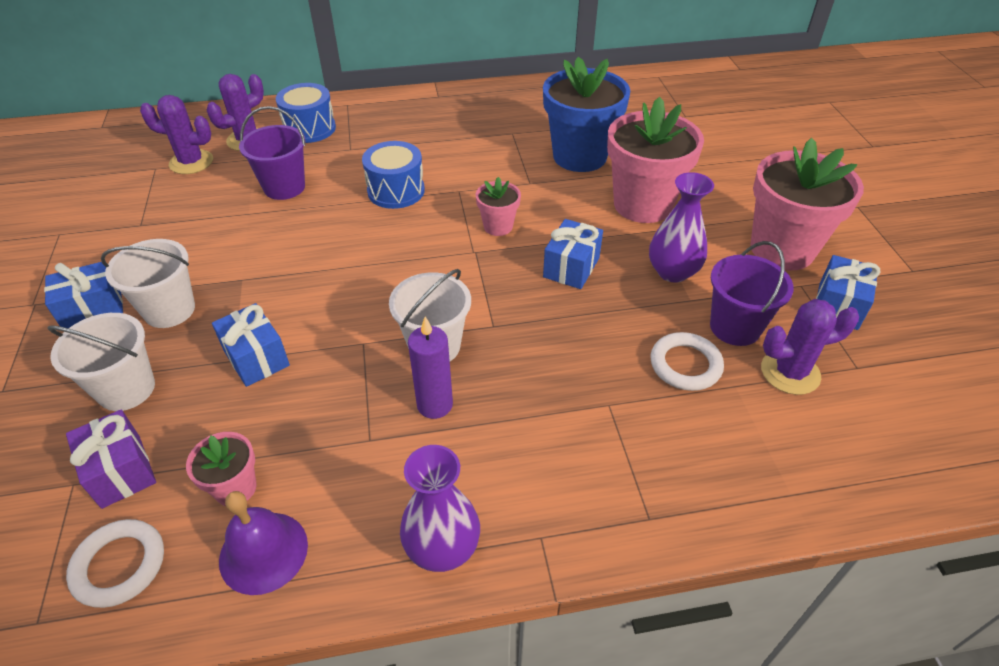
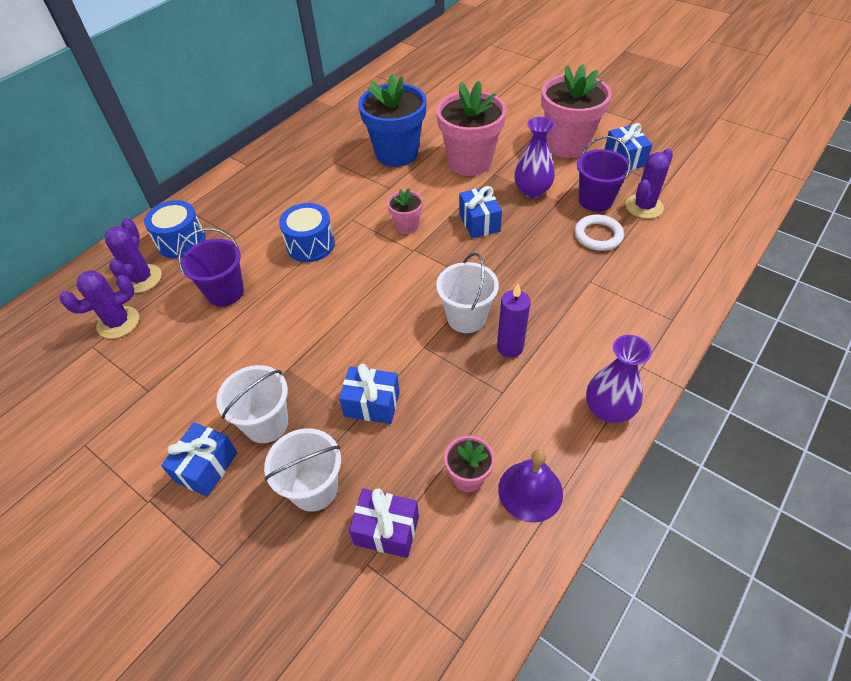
camera: 40 degrees left, 5 degrees up
(119, 565) = (465, 571): white ring -> none

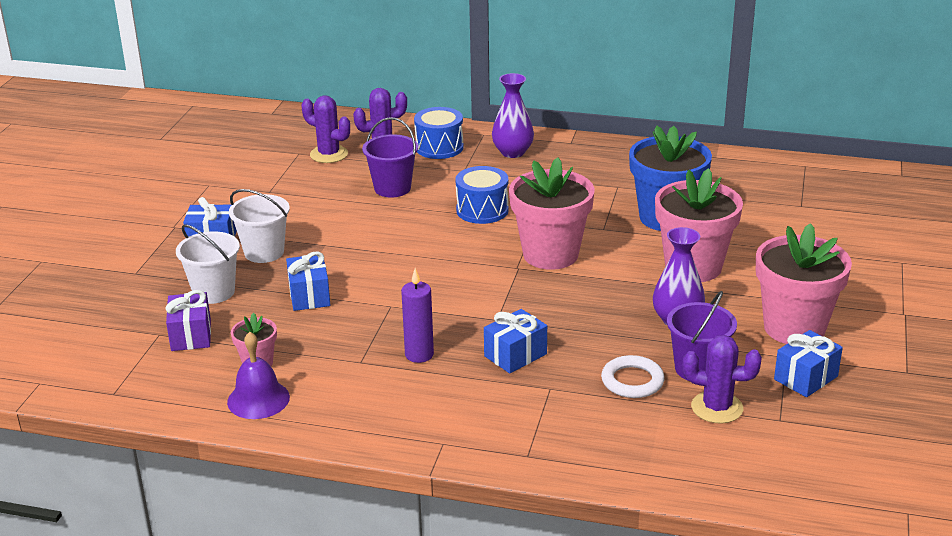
camera: 65 degrees right, 20 degrees down
(407, 226) = (550, 254): pink flower pot -> pink flower pot, size x2.07
(466, 318) = (442, 321): white bucket -> none
(479, 223) = (591, 297): blue gift -> blue gift (515, 355)
(608, 409) = (373, 429): purple vase -> purple vase (512, 152)

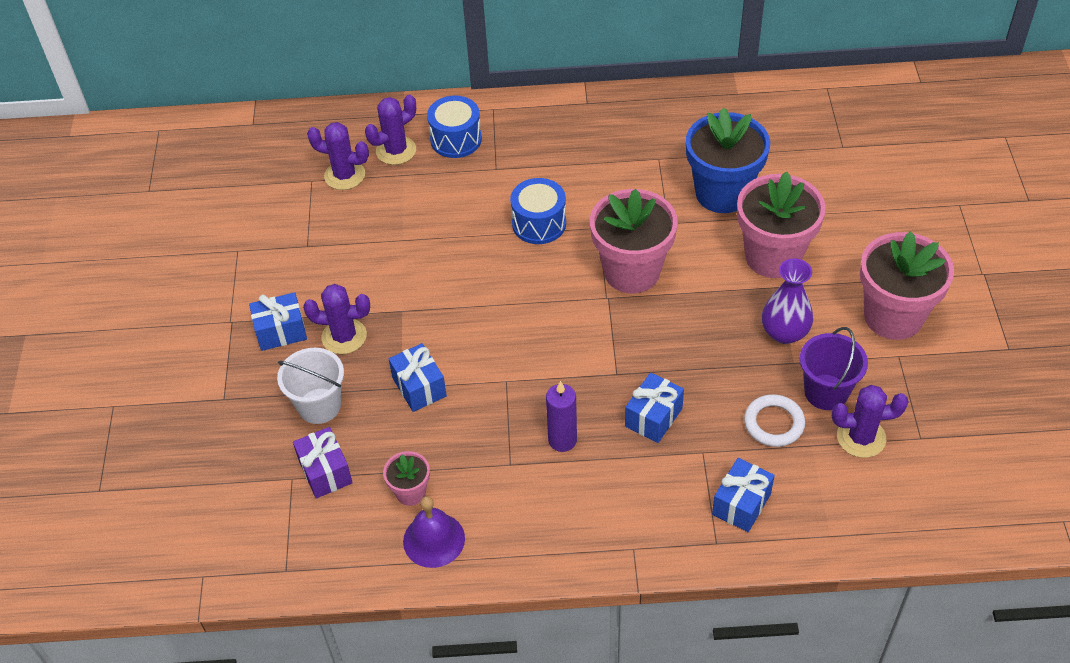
camera: 15 degrees left, 20 degrees up
(264, 252) = (344, 336): white bucket -> purple cactus
(392, 188) = (434, 212): purple bucket -> none
(512, 152) = (534, 130): purple vase -> none
(806, 378) = (925, 379): blue gift -> blue gift (741, 504)

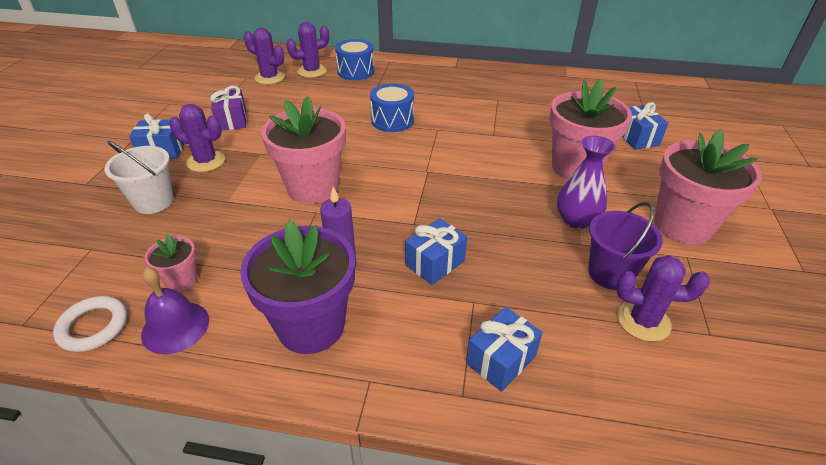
camera: 10 degrees right, 10 degrees down
(325, 472) = (121, 249): purple gift -> purple gift (232, 120)
(419, 387) = (241, 203): blue gift -> blue gift (637, 138)
(560, 510) = (311, 326): none -> purple flower pot
(632, 271) = (453, 158): pink flower pot -> pink flower pot (313, 187)
(722, 193) = (541, 124): blue flower pot -> none
(774, 423) = (552, 290): white ring -> white ring (93, 326)

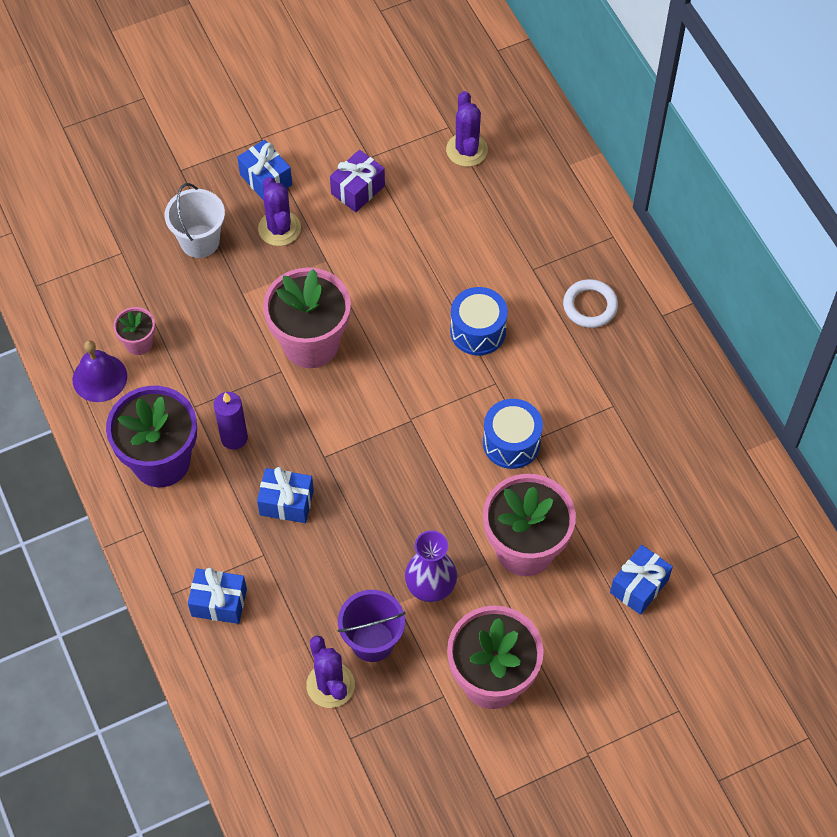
camera: 55 degrees right, 20 degrees up
(93, 326) = (64, 329): white ring -> white ring (590, 306)
(312, 71) = (517, 178): purple cactus -> none
(356, 71) = (556, 221): blue drum -> blue drum (511, 443)

